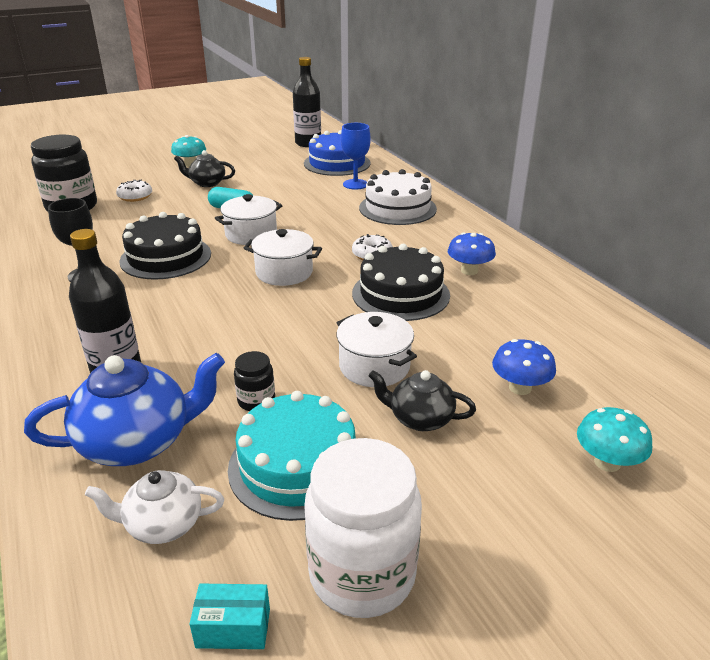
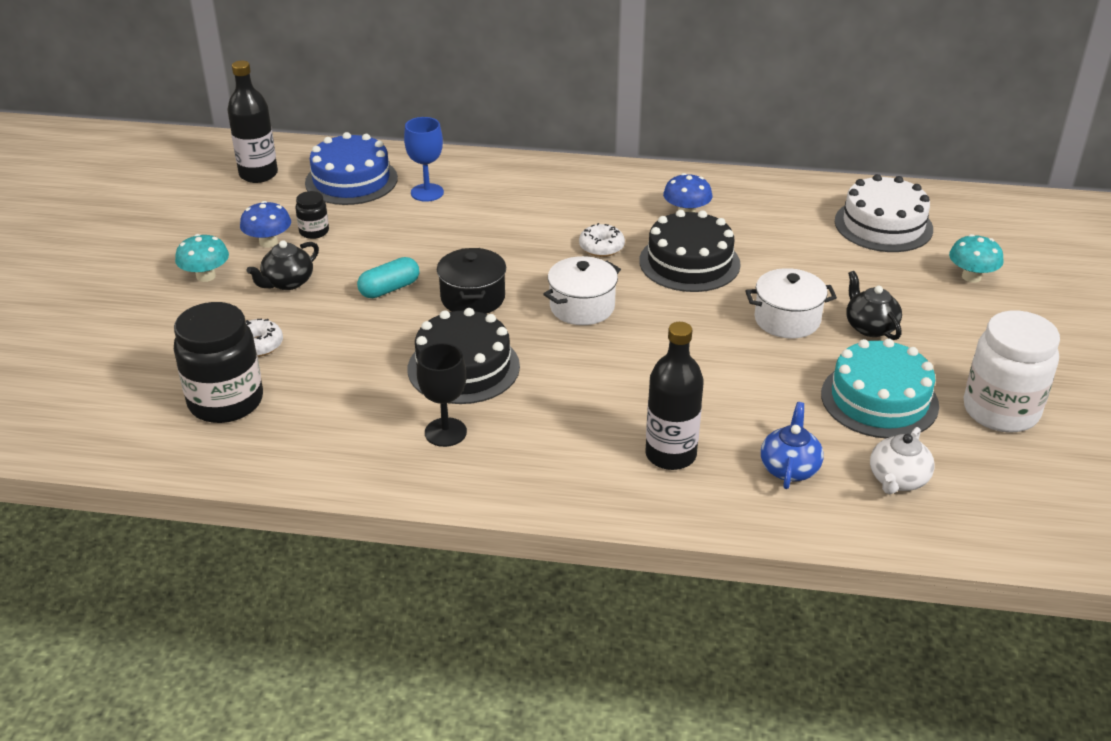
camera: 55 degrees left, 5 degrees up
(138, 442) = (789, 468): blue teapot -> blue teapot, size x0.59
(233, 628) = (1011, 475): turquoise box -> none
(251, 234) = (472, 298): white pot -> black pot
(256, 401) = (784, 392): black jar -> black jar (314, 232)
(397, 208) = (519, 194): white cake -> white cake (883, 225)
(420, 419) = (870, 327): black teapot -> black teapot turned 105 degrees clockwise
(520, 387) = (870, 270): blue mushroom -> blue mushroom (268, 242)

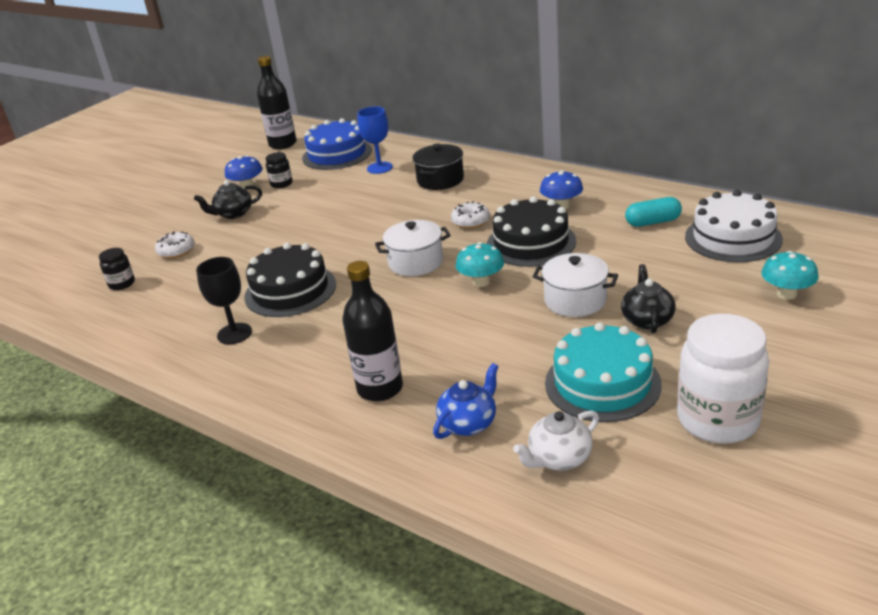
camera: 30 degrees right, 5 degrees down
(206, 276) = (189, 202): turquoise mushroom -> turquoise mushroom (481, 282)
(226, 402) = (122, 284): black jar -> black jar, size x0.47
(389, 289) = (293, 228): turquoise capsule -> turquoise capsule (653, 222)
(472, 298) = (343, 243): black pot -> black pot (440, 180)

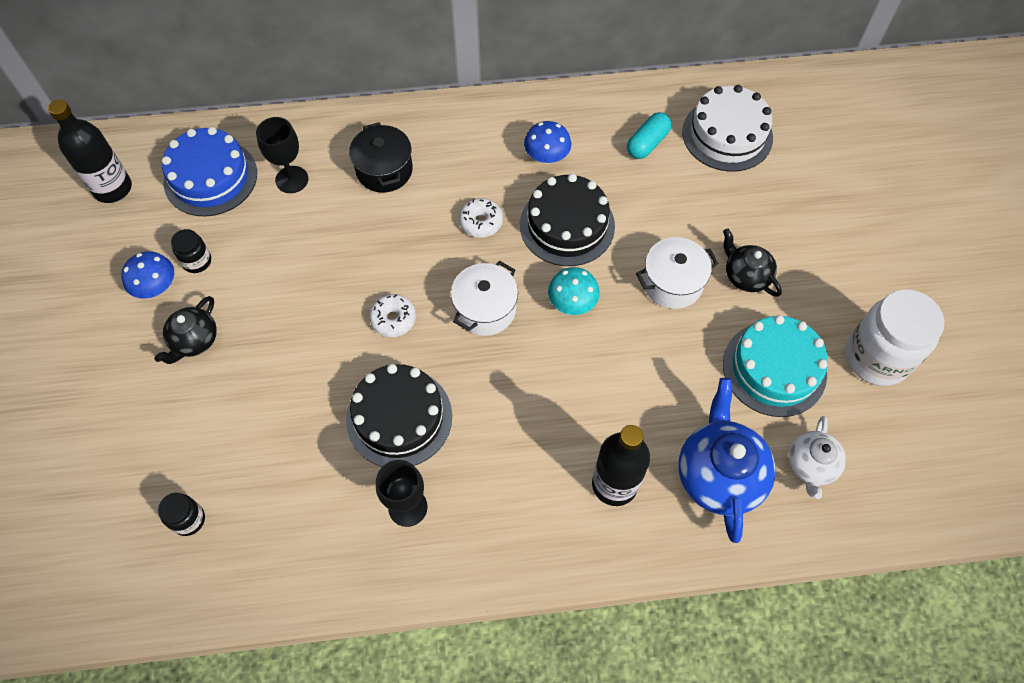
camera: 45 degrees left, 30 degrees up
(176, 251) = (194, 435): white donut -> white donut (393, 319)
(379, 168) = (292, 179): blue goblet -> black goblet
(469, 423) = (719, 474): blue teapot -> blue teapot, size x1.69
(786, 294) = (817, 188): turquoise mushroom -> none

